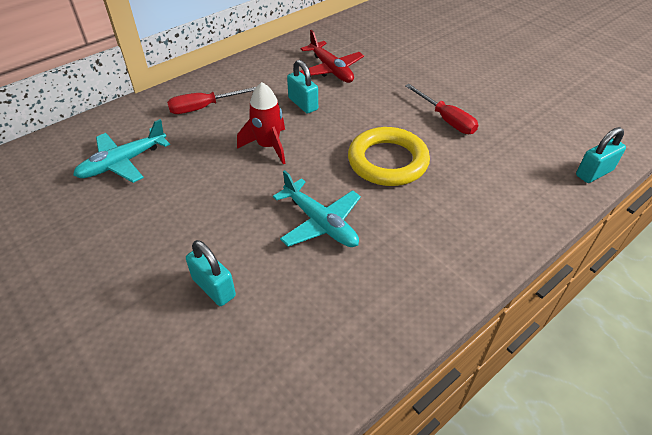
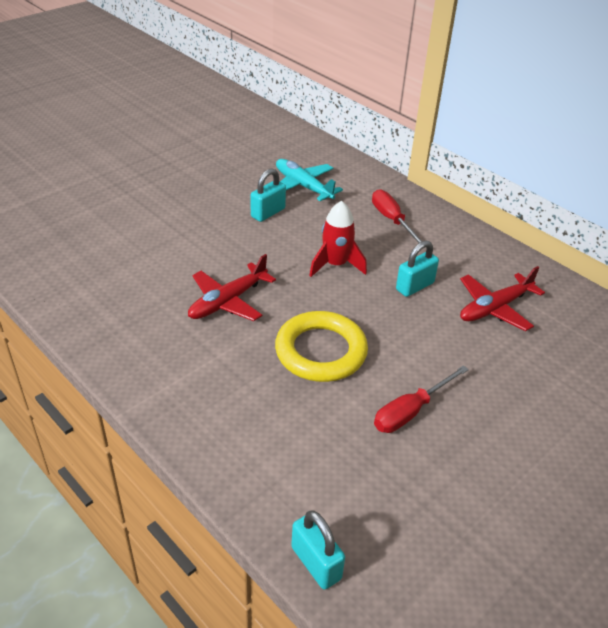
camera: 85 degrees right, 5 degrees down
(214, 288) = (161, 246): turquoise padlock -> turquoise padlock (268, 213)
(320, 222) = (228, 301): turquoise plane -> red plane

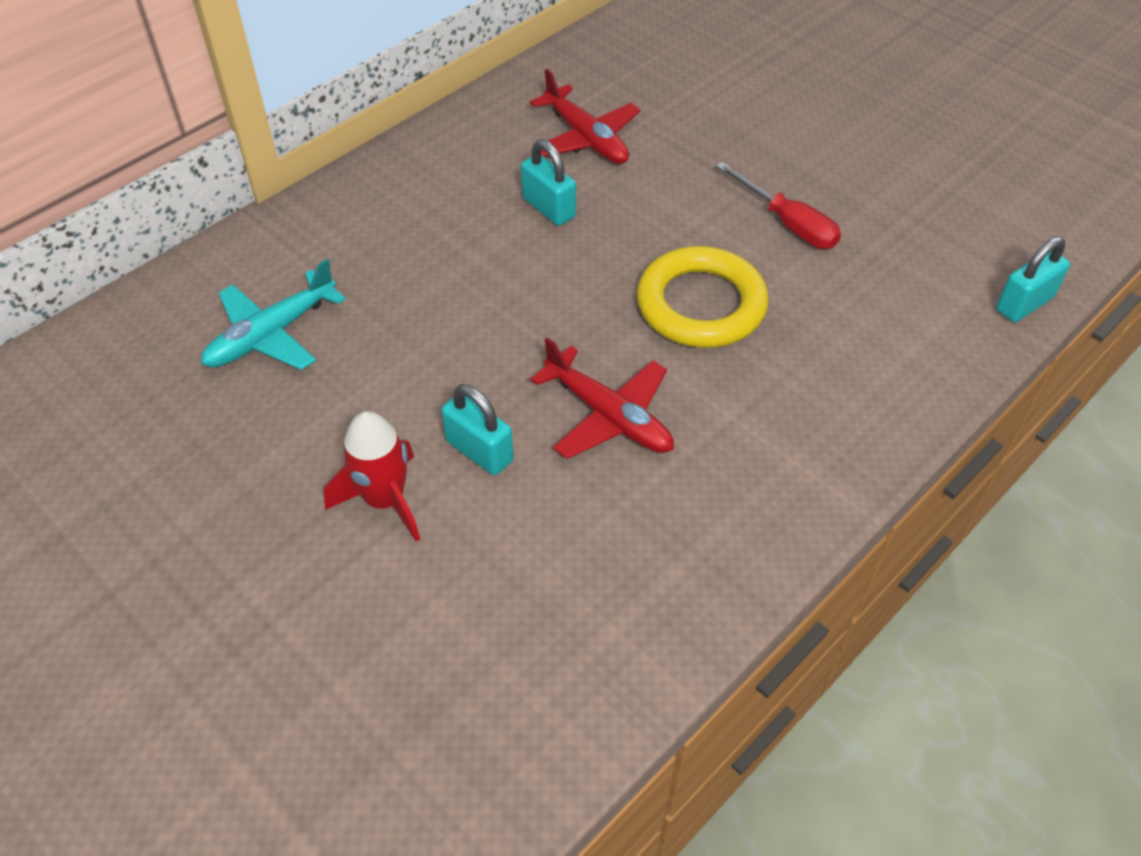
camera: 90 degrees left, 10 degrees up
(268, 213) = (357, 380): turquoise padlock -> turquoise padlock (479, 451)
(336, 265) = (504, 290): red rocket -> red rocket (385, 500)
(392, 220) = (383, 224): red screwdriver -> none

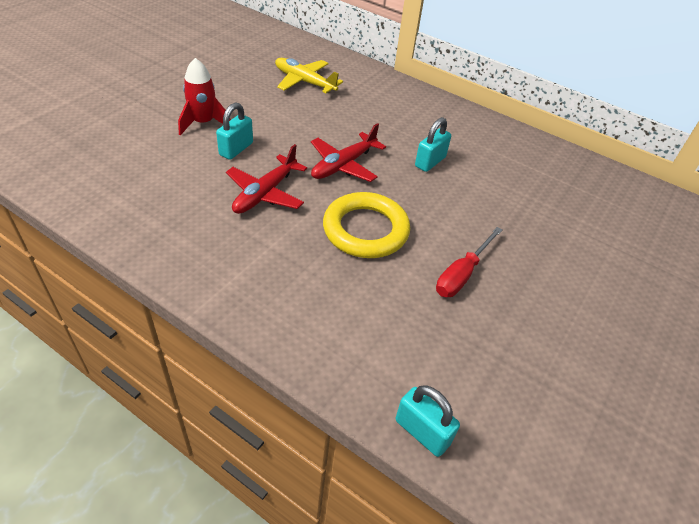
camera: 75 degrees right, 5 degrees down
(272, 334) = (305, 82): turquoise plane -> yellow plane
(585, 138) = (503, 173): red plane -> red plane (344, 165)

